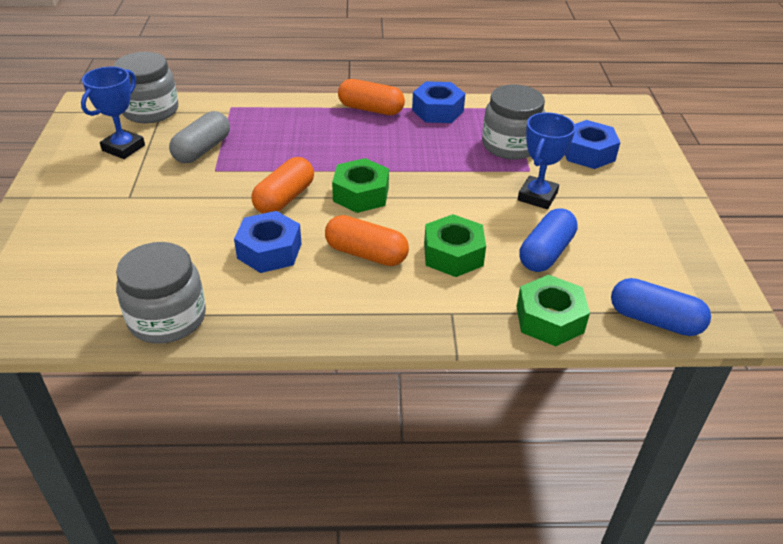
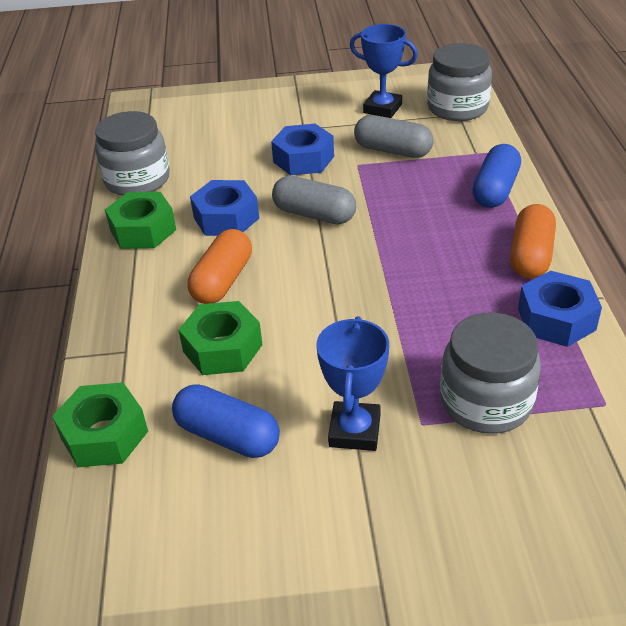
camera: 90 degrees right, 0 degrees up
(284, 198) = (314, 214): orange capsule -> grey capsule
(361, 194) = (331, 266): green nut -> green nut (143, 230)
(537, 196) = (354, 431): blue trophy -> blue trophy turned 75 degrees clockwise
(588, 153) = (495, 503): blue nut -> blue nut (303, 159)
(654, 320) = (89, 547): blue capsule -> blue capsule (495, 190)

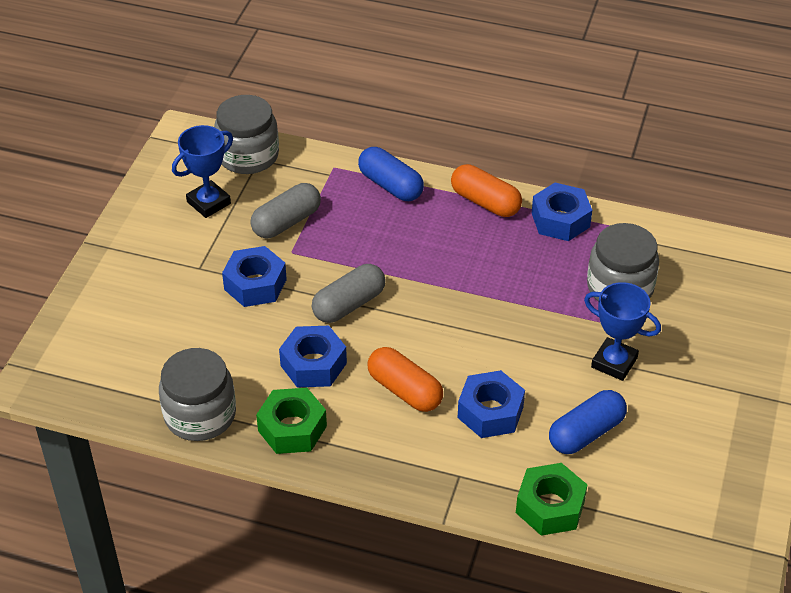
camera: 70 degrees left, 5 degrees up
(222, 348) = (490, 412): green nut -> blue nut

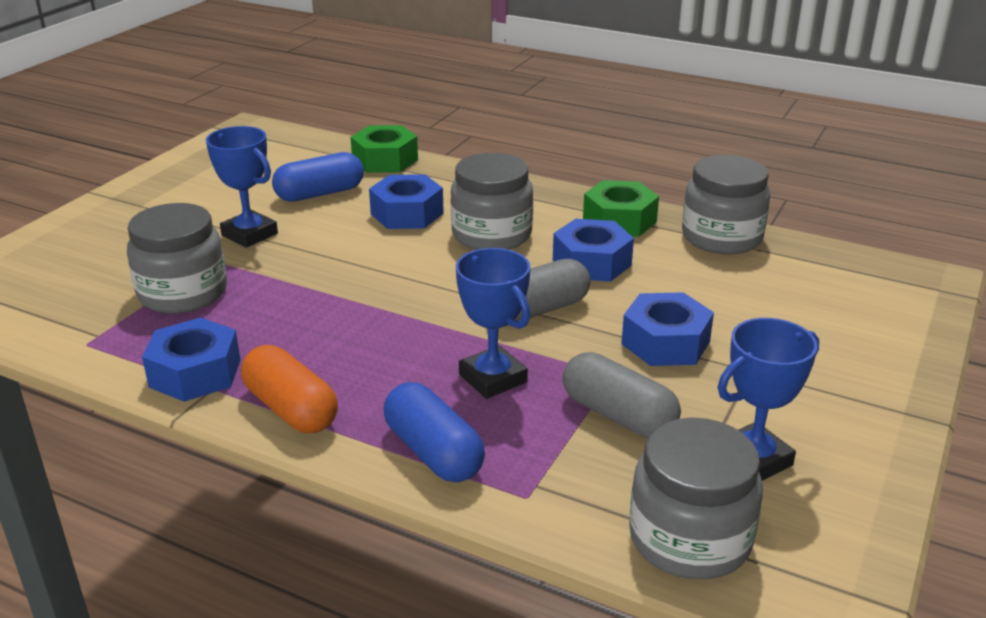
camera: 170 degrees left, 15 degrees down
(286, 222) = (618, 415): grey capsule -> grey capsule turned 75 degrees clockwise
(369, 239) = (493, 378): none -> blue trophy
(404, 390) = (491, 235): orange capsule -> grey jar

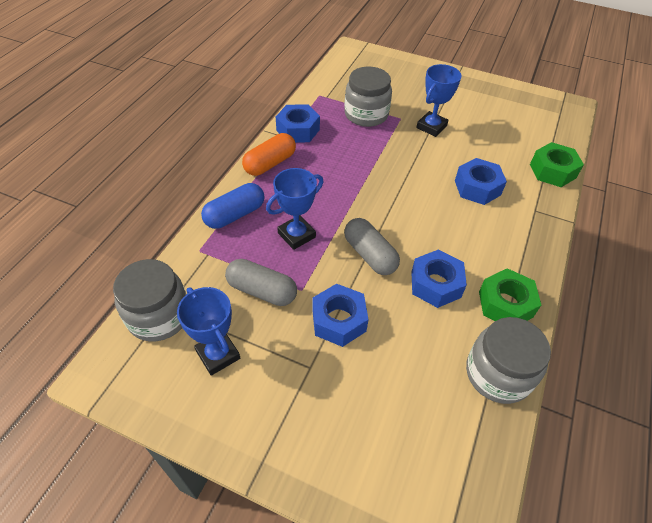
camera: 85 degrees right, 20 degrees up
(320, 194) = (490, 147): blue capsule -> none
(491, 235) = (460, 230): grey jar -> none
(618, 415) = (262, 291): grey capsule -> grey capsule turned 75 degrees clockwise

